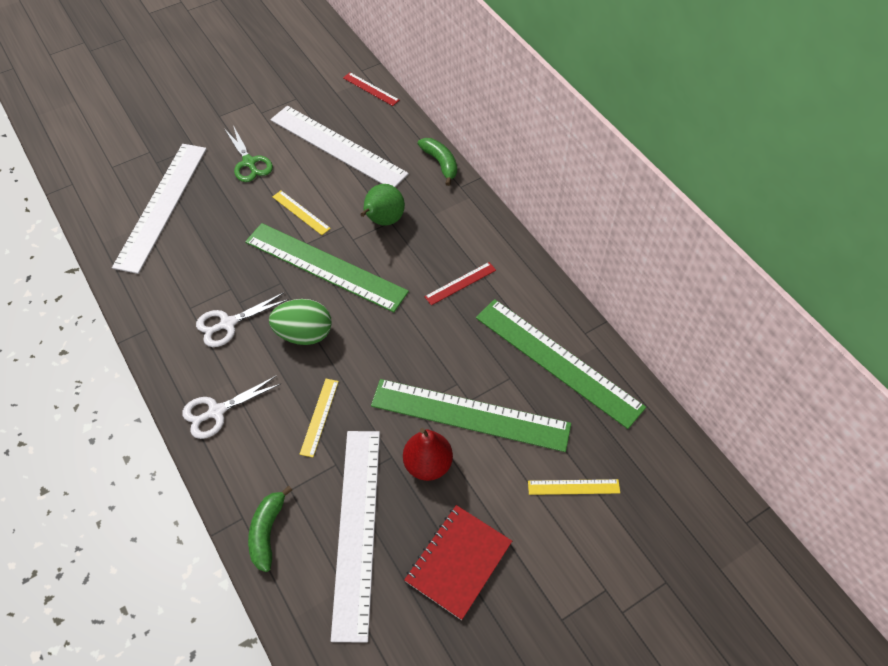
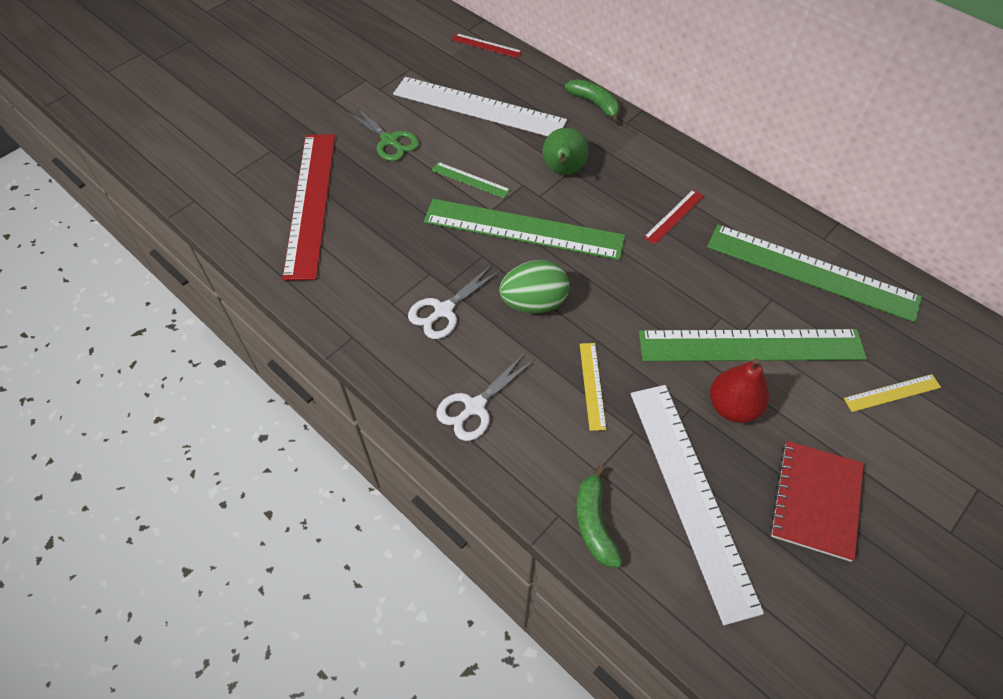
camera: 15 degrees left, 0 degrees up
(162, 205) = (311, 203): white ruler -> red ruler
(301, 212) = (470, 180): yellow ruler -> green ruler

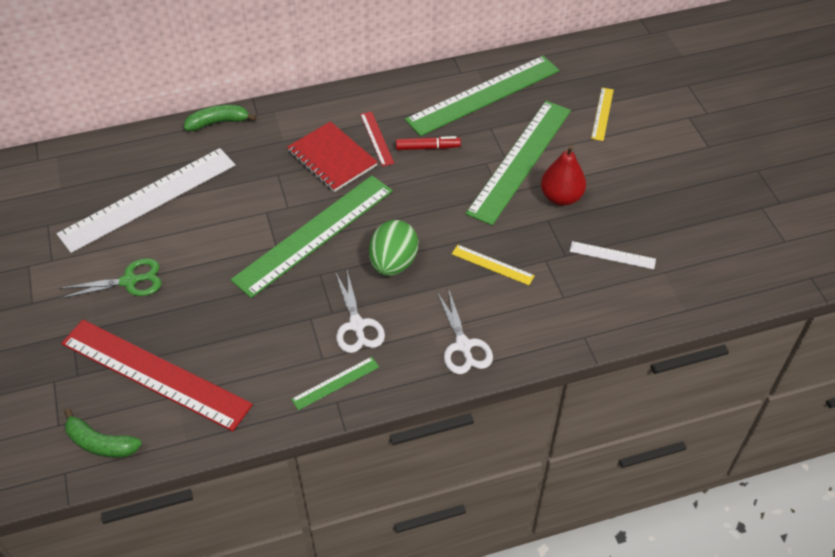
camera: 60 degrees left, 5 degrees down
(470, 180) = (230, 244): green ruler -> green ruler (335, 383)
(486, 46) = (74, 157): red ruler -> none
(563, 171) = (274, 179): green pear -> none
(594, 523) = (602, 319): green banana -> green banana (100, 443)
(690, 495) = (612, 255): white ruler -> white ruler, size x0.44
(698, 260) = (428, 147): none -> red marker
(815, 501) = (653, 195): red notebook -> red notebook (332, 158)

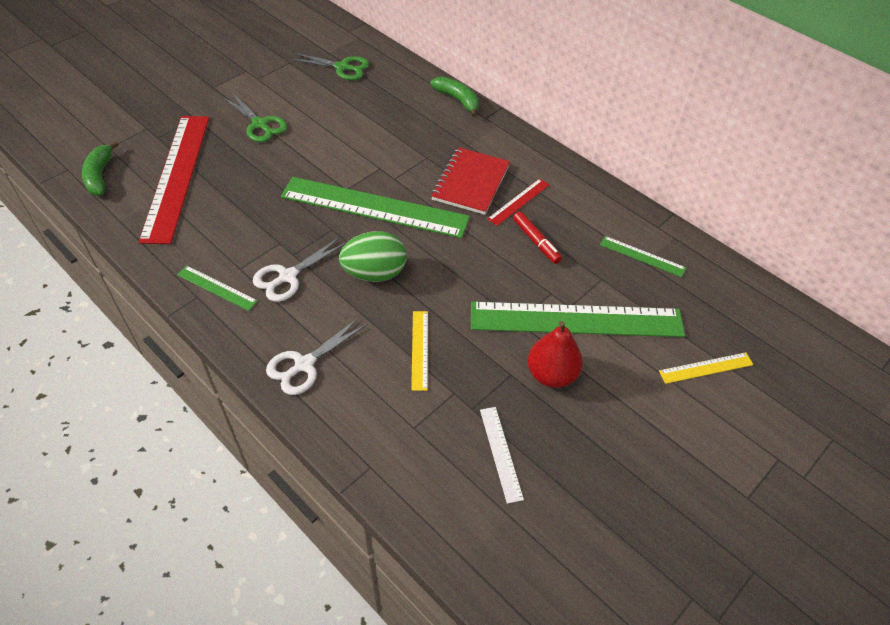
camera: 60 degrees right, 0 degrees up
(95, 186) = (342, 67): none -> green scissors
(149, 199) = (348, 99): white ruler -> none
(484, 95) = (642, 256): green ruler -> green ruler, size x0.44

